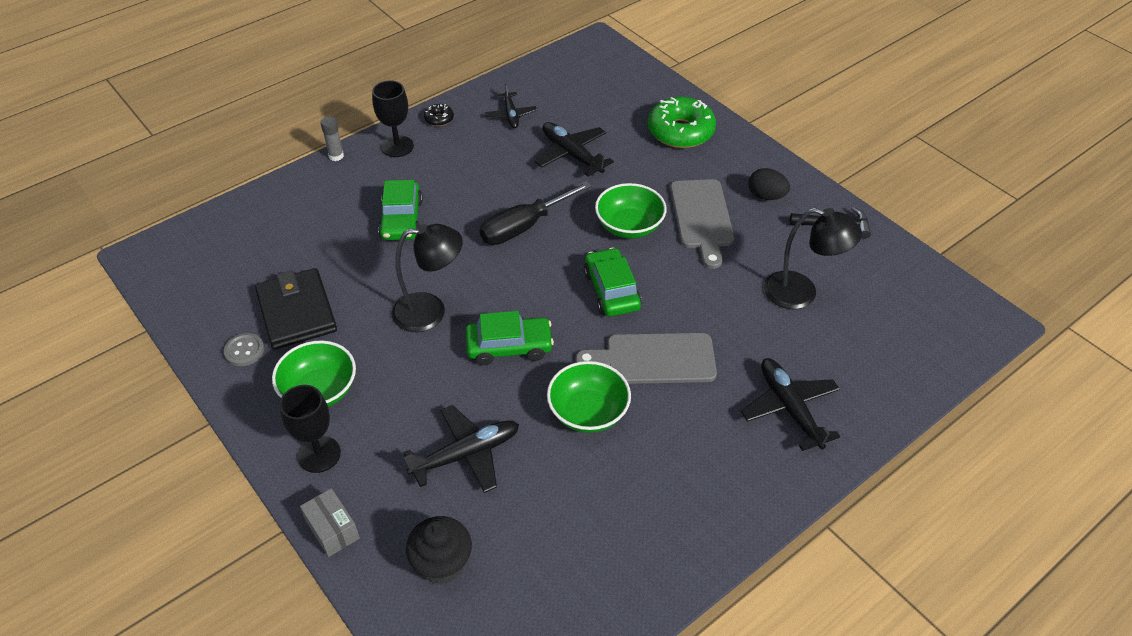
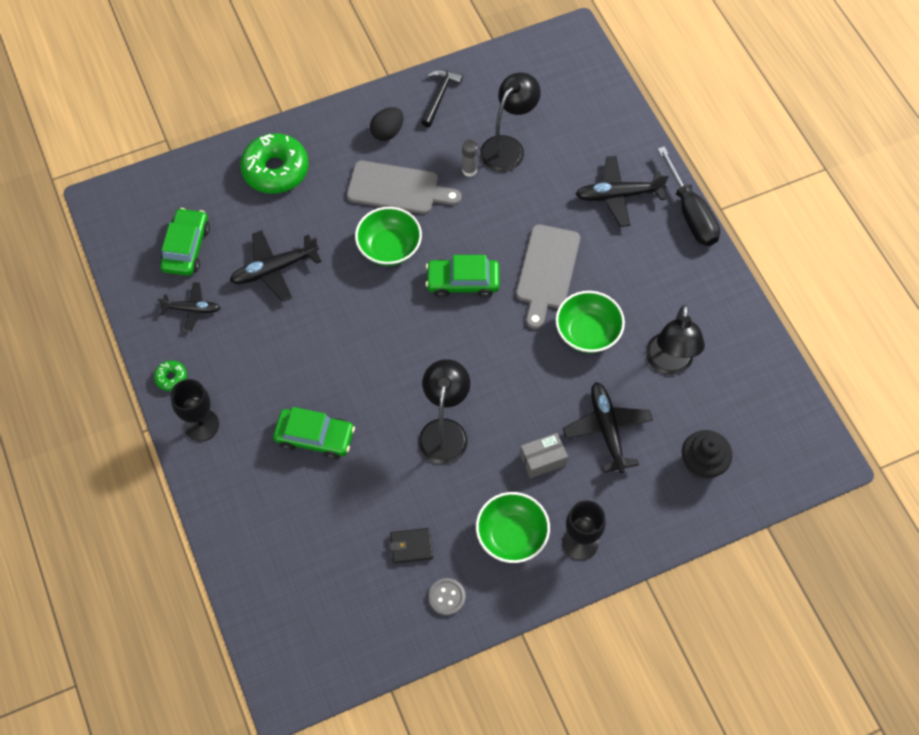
camera: 75 degrees left, 15 degrees up
(297, 312) = (411, 546): black wallet -> black wallet, size x0.51
(332, 529) = (655, 539): grey box -> grey box (542, 460)
(336, 156) = (194, 487): grey glue stick -> grey glue stick (469, 170)
(439, 119) = (171, 378): black donut -> green donut
(509, 346) = (504, 375): green car -> green car (186, 248)
(524, 226) = (361, 332): black screwdriver -> black screwdriver (690, 213)
(572, 503) = (669, 364): none -> black lamp

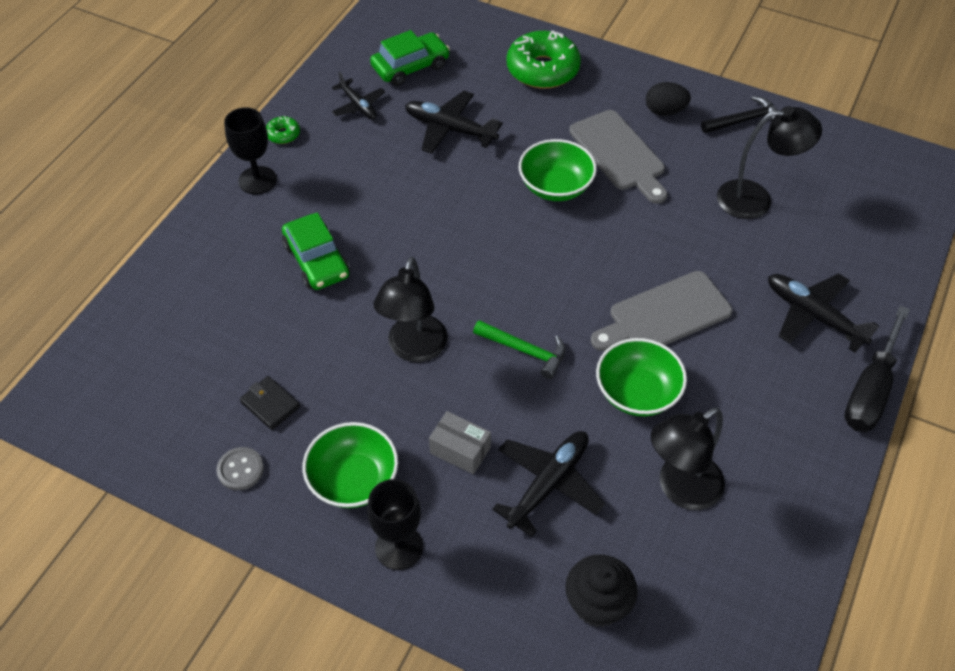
camera: 50 degrees right, 10 degrees down
(444, 431) = (414, 349): black lamp -> black lamp turned 135 degrees clockwise
(463, 282) = (580, 260): green car -> none
(469, 170) = (697, 188): grey glue stick -> none
(503, 368) = (525, 351): none -> green hammer

